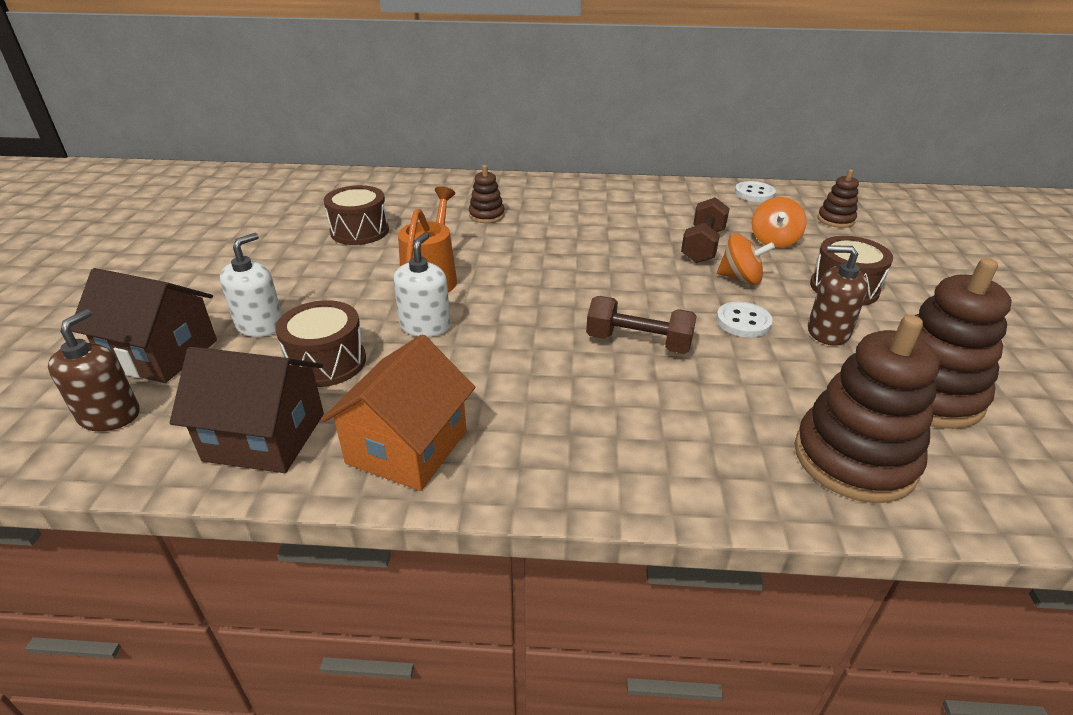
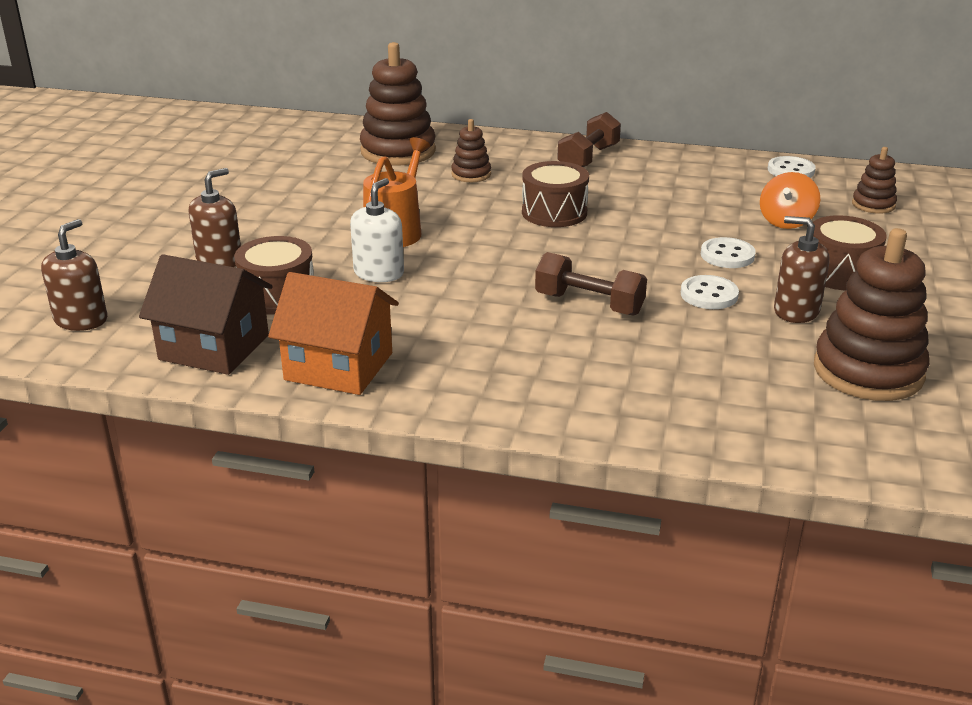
camera: 10 degrees right, 5 degrees down
(161, 354) = (127, 276): brown house -> none
(260, 325) = (219, 260): white soap dispenser -> brown soap dispenser
(359, 231) = (331, 181): brown drum -> brown drum (554, 212)
(407, 447) = (338, 366): orange house -> orange house turned 75 degrees clockwise
(703, 246) = (701, 221): brown dumbbell -> brown dumbbell (588, 158)
(740, 278) = (727, 255): orange spinning top -> white button
(854, 459) = (759, 414): brown stacking toy -> brown stacking toy (398, 151)

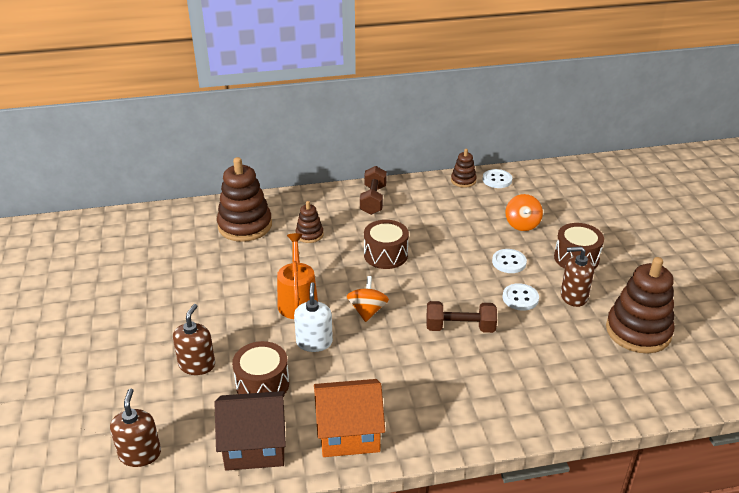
camera: 25 degrees left, 5 degrees up
(477, 259) = (367, 311): none -> orange spinning top
(873, 205) = (558, 197): brown stacking toy -> brown stacking toy (463, 181)

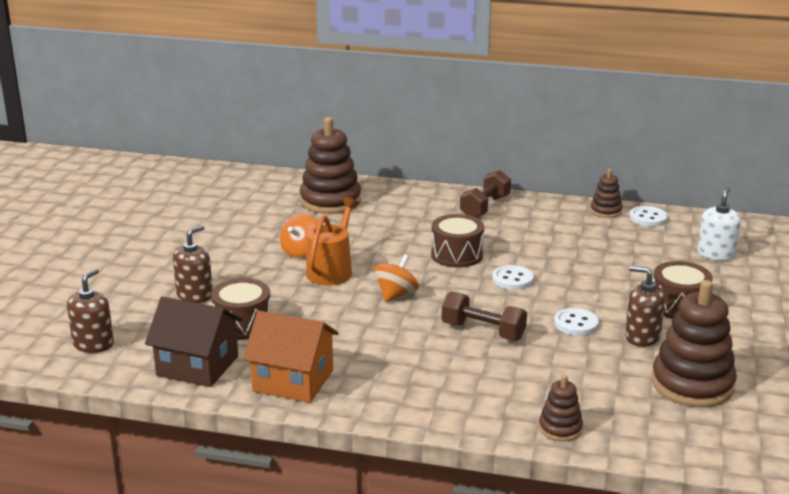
camera: 25 degrees right, 10 degrees down
(309, 235) = (390, 222): brown stacking toy -> brown stacking toy (560, 428)
(314, 342) = (320, 306): white soap dispenser -> white soap dispenser (716, 254)
(509, 262) = (592, 291): white button -> white button (512, 279)
(522, 224) = (640, 262): orange spinning top -> orange spinning top (301, 251)

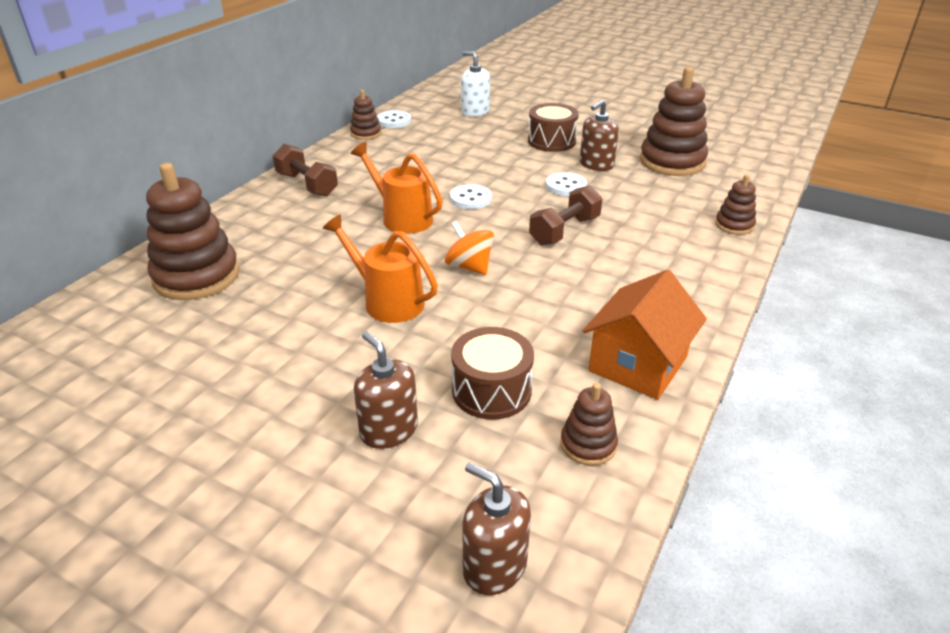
camera: 75 degrees left, 10 degrees up
(197, 366) = (588, 444): brown house -> brown stacking toy
(301, 251) = (320, 318): orange spinning top -> none
(457, 255) = (402, 218): brown drum -> orange watering can

